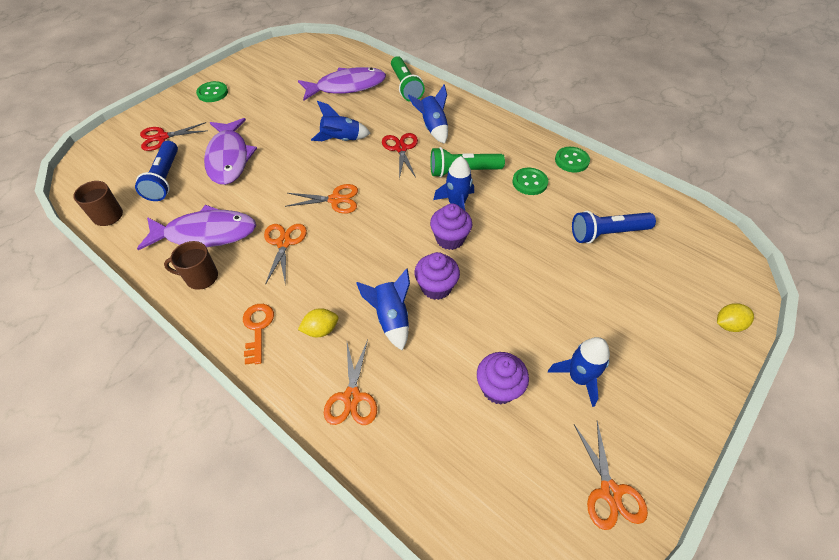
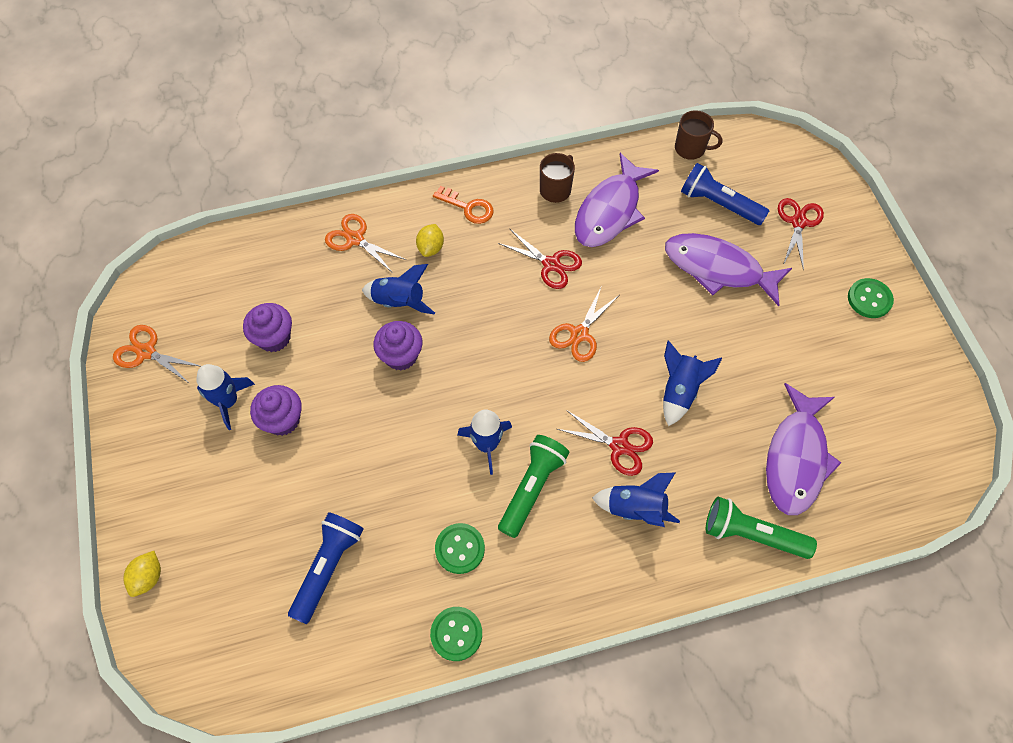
camera: 125 degrees right, 10 degrees up
(284, 243) = (551, 264): orange scissors -> red scissors
(450, 239) = (446, 405): purple cupcake -> purple cupcake (283, 420)

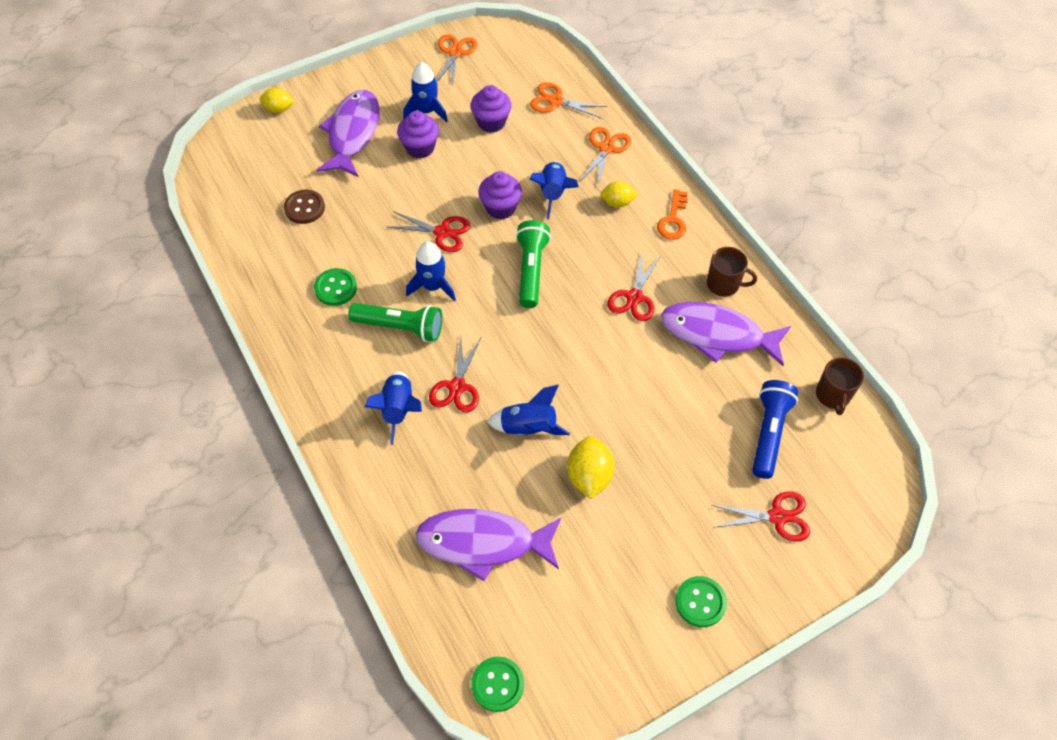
camera: 75 degrees right, 5 degrees down
(328, 567) = (304, 208): blue flashlight -> brown button
(415, 420) = (442, 232): none -> red scissors
(456, 634) = (265, 301): green button -> green button (497, 684)
(579, 334) = (564, 334): orange scissors -> orange scissors (555, 101)
(718, 269) = (684, 443): purple fish -> purple fish (353, 133)
(739, 352) = (589, 476): none -> yellow lemon
(752, 534) = (394, 511): green flashlight -> green flashlight (531, 270)

